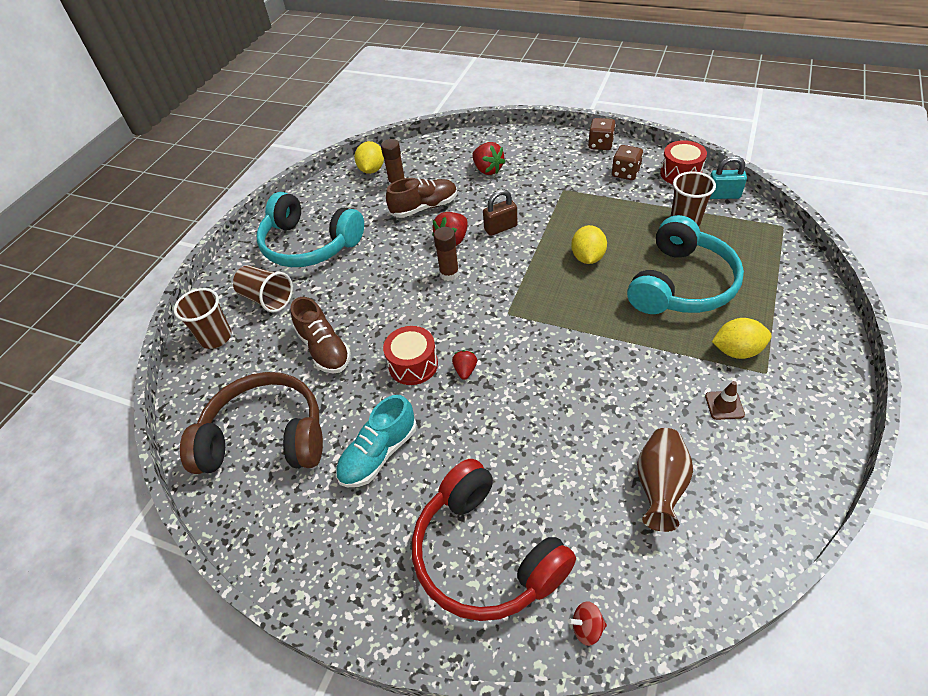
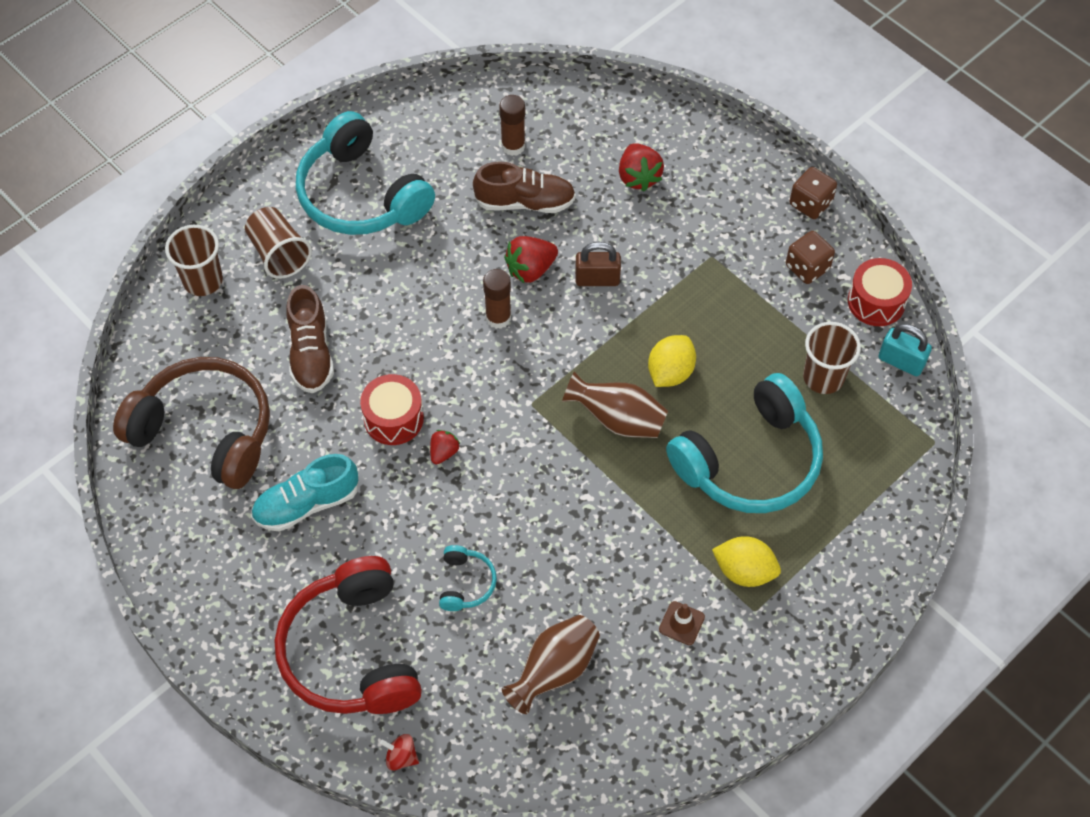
camera: 20 degrees right, 10 degrees up
(372, 170) = (494, 106): yellow lemon -> none
(543, 453) = (465, 583): none -> turquoise headphones
(574, 298) = (617, 420): none -> brown vase

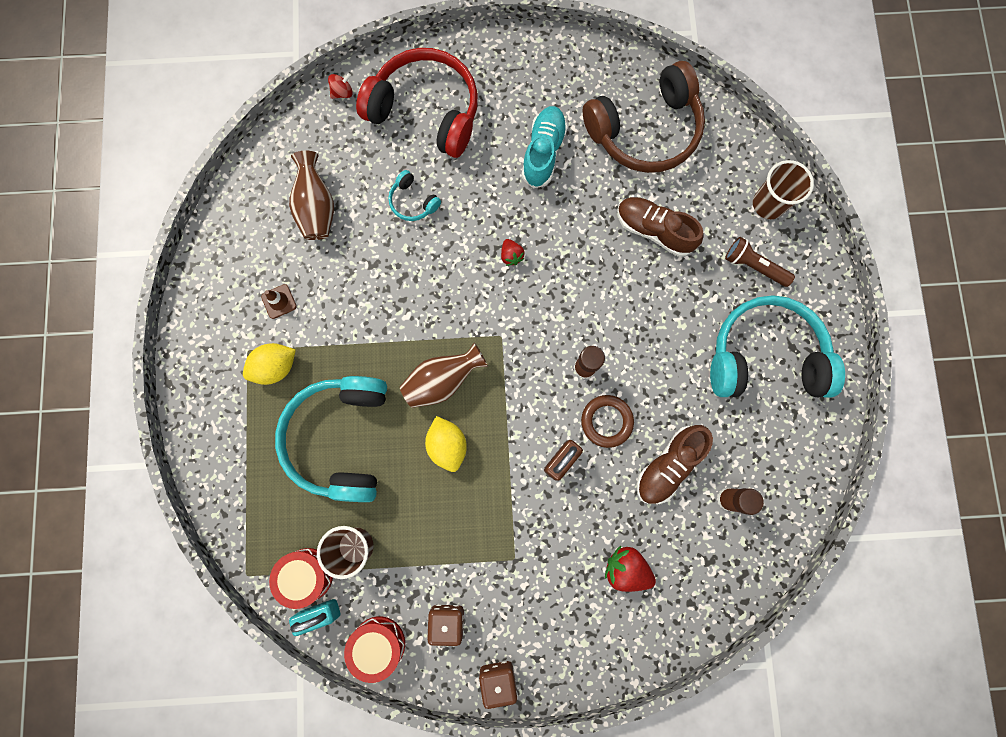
camera: 130 degrees right, 20 degrees up
(279, 254) = (754, 266): brown cup -> brown flashlight
(393, 418) = (561, 244): red drum -> red drum (307, 575)
(530, 269) = (606, 421): red strawberry -> brown ring

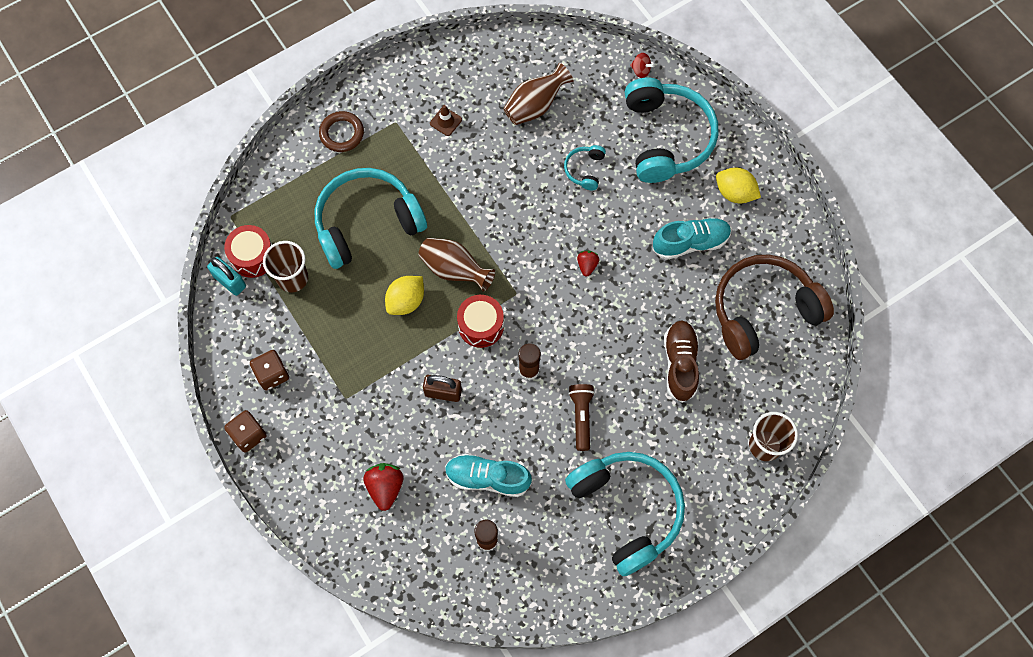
camera: 60 degrees right, 10 degrees down
(275, 367) = (394, 148): yellow lemon -> yellow lemon (734, 193)
(378, 644) = (229, 334): red drum -> red drum (481, 326)
(426, 111) = (666, 138): red headphones -> turquoise headphones
(511, 256) = (587, 265): red strawberry -> red strawberry turned 150 degrees clockwise
(606, 421) = (495, 410): brown ring -> brown ring (342, 133)
(645, 131) = (763, 311): brown headphones -> brown headphones turned 120 degrees clockwise
(668, 465) = (487, 478): brown shoe -> turquoise shoe
(754, 266) = (701, 461): brown flashlight -> brown flashlight (581, 417)

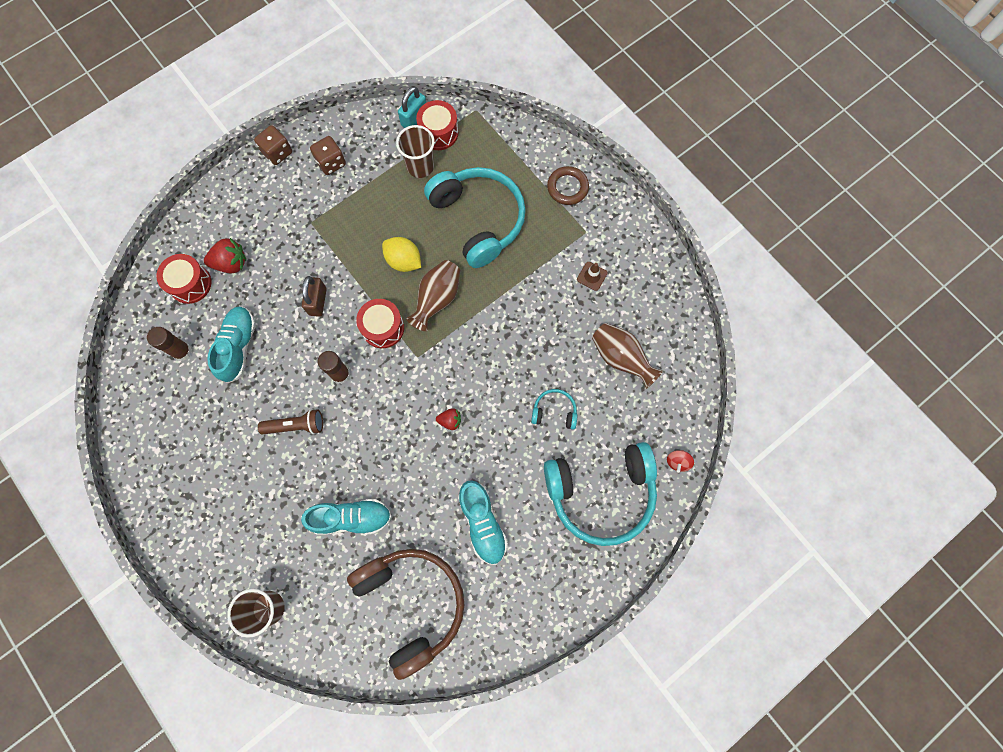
camera: 85 degrees right, 5 degrees up
(405, 534) = (190, 284): none -> red drum
(627, 510) = (206, 473): turquoise headphones -> none
(680, 364) = (351, 518): brown shoe -> turquoise shoe
(734, 193) = (544, 569): yellow lemon -> none

